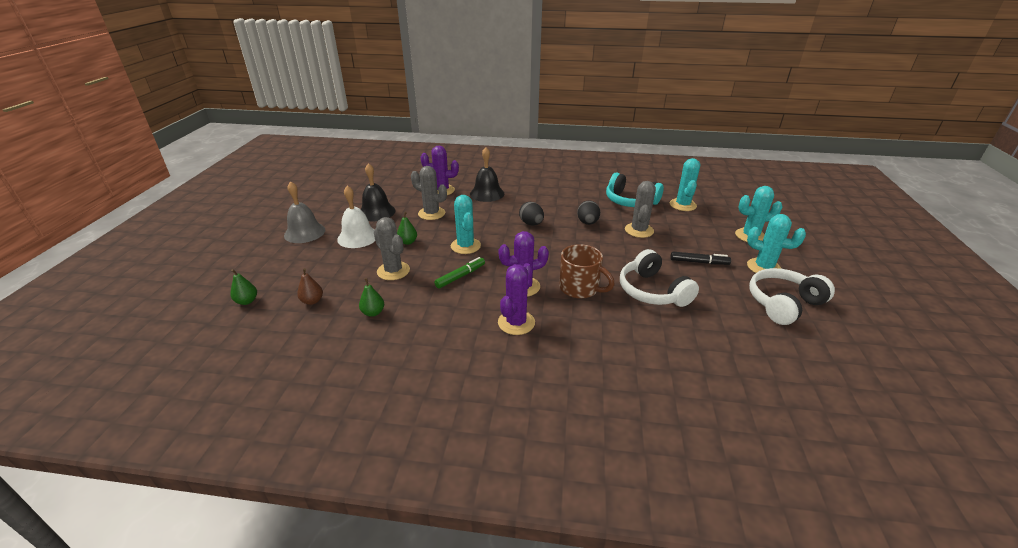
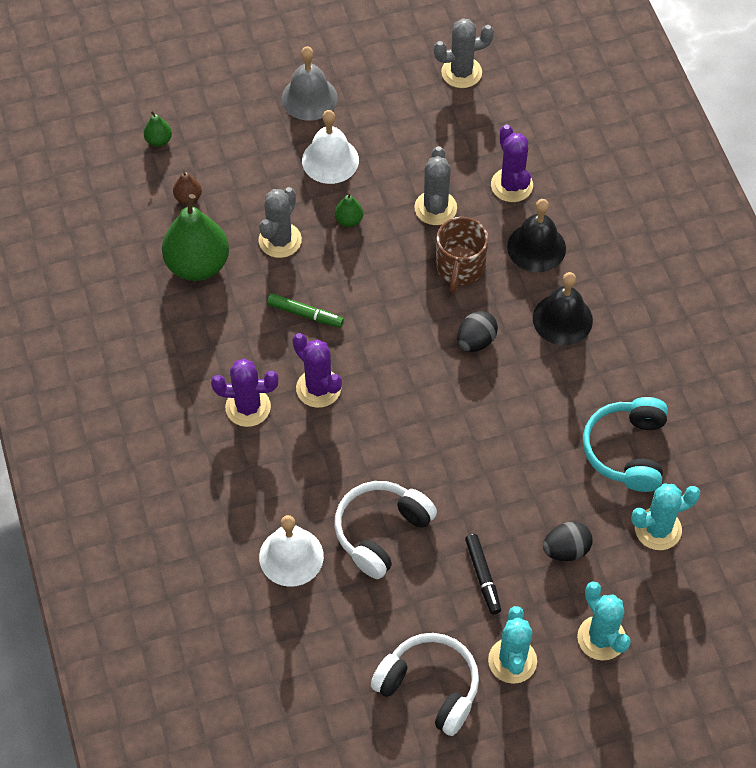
camera: 65 degrees right, 25 degrees up
(373, 313) = (198, 265): green pear -> green pear, size x2.27
(376, 212) = (402, 142): black bell -> black bell (562, 319)
(465, 246) = (374, 288): turquoise cactus -> none
(580, 288) = (346, 450): brown mug -> brown mug (460, 267)
(587, 223) = (519, 411): black egg -> black egg (566, 550)
(639, 230) = (534, 484): grey cactus -> grey cactus (461, 72)
(659, 337) = (291, 556): none -> white bell

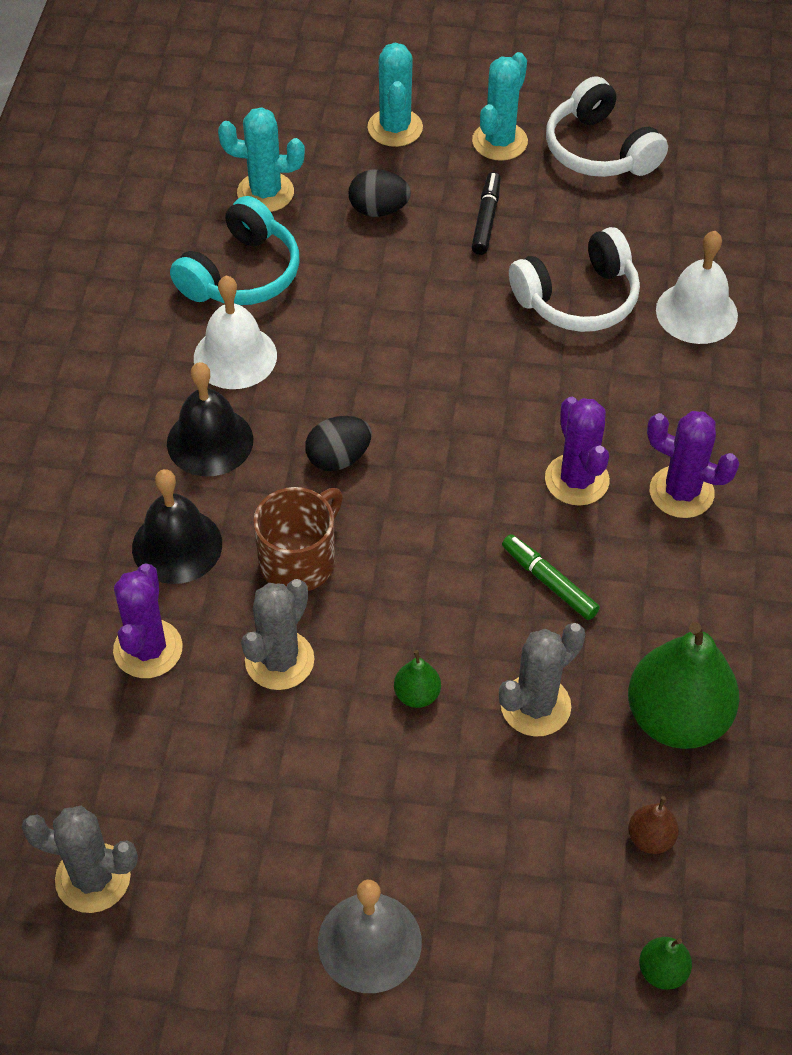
camera: 155 degrees left, 5 degrees down
(330, 160) = (394, 808): white bell -> white bell (235, 356)

